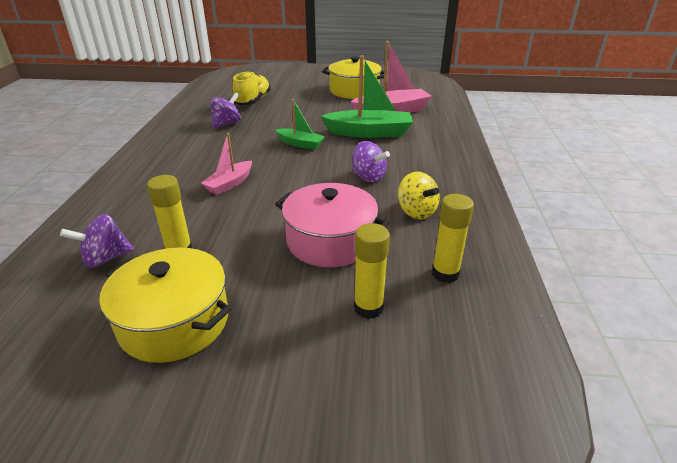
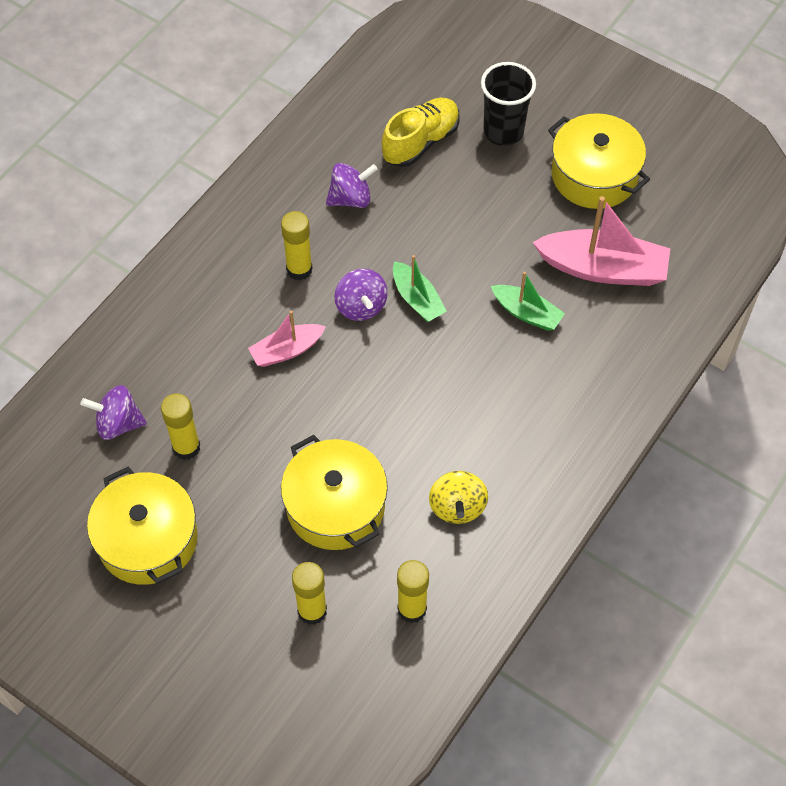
camera: 30 degrees right, 25 degrees up
(213, 153) = (299, 269): none -> yellow glue stick
(295, 90) = (503, 131): none -> black cup
(330, 241) = (335, 506): pink pot -> yellow pot
(368, 177) = (452, 415): purple spinning top -> purple spinning top (361, 306)
(369, 133) = (526, 313): green boat -> green boat, size x0.57

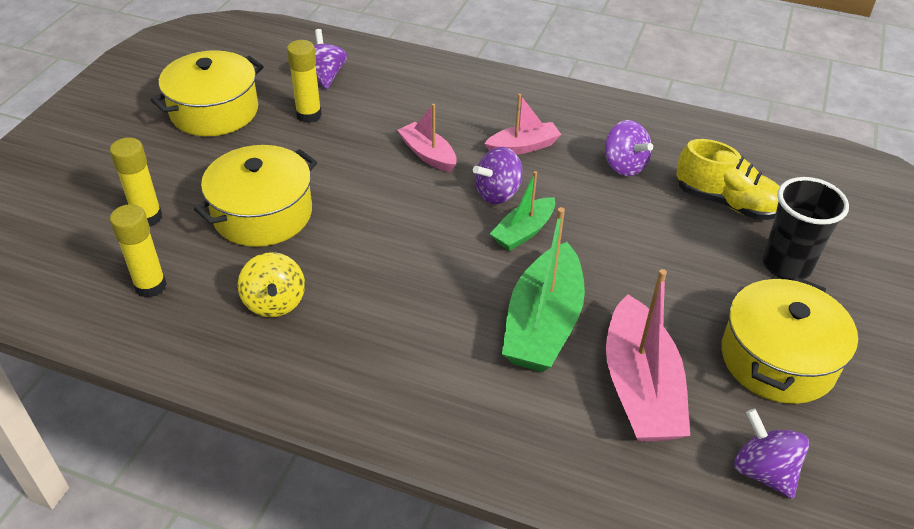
camera: 75 degrees right, 15 degrees down
(299, 269) = (523, 147): yellow glue stick -> pink boat
(457, 507) = (274, 302): yellow spinning top -> yellow spinning top turned 90 degrees counterclockwise
(526, 313) = (543, 323): green boat -> green boat, size x1.75
(686, 222) = (763, 471): none -> purple spinning top

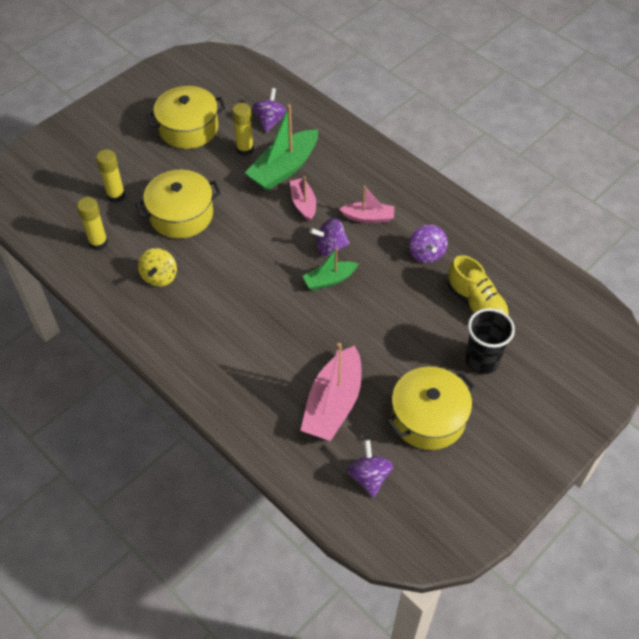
camera: 25 degrees right, 10 degrees up
(543, 323) = (303, 344): green boat -> green boat (284, 168)

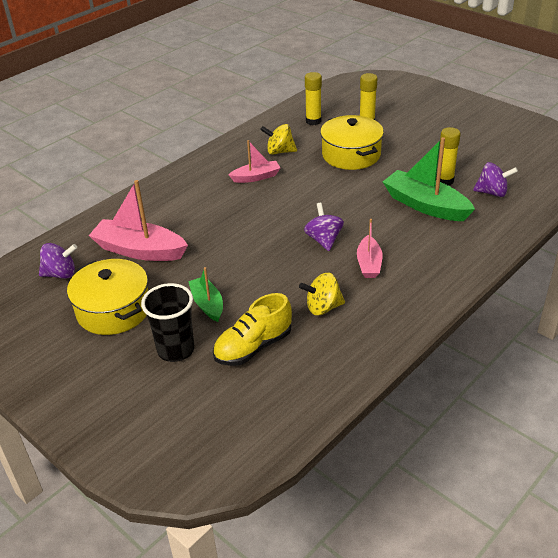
camera: 90 degrees right, 15 degrees down
(188, 128) = (462, 148): yellow pot -> none
(303, 204) = (379, 220): pink boat -> pink boat (256, 177)
(329, 280) = (282, 241): green boat -> green boat (207, 304)
(426, 253) = (323, 307): purple spinning top -> yellow spinning top

